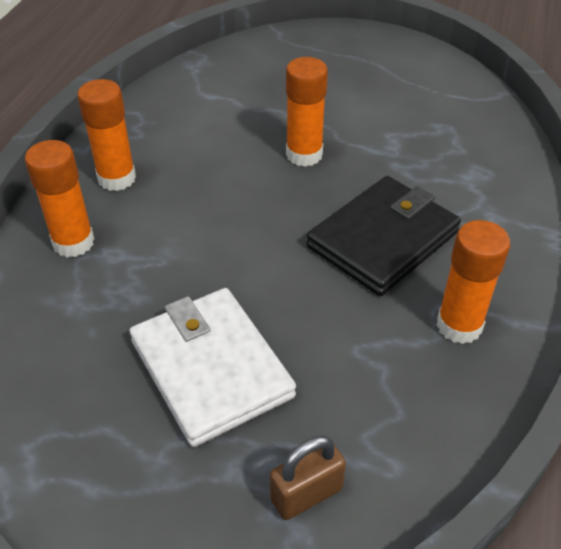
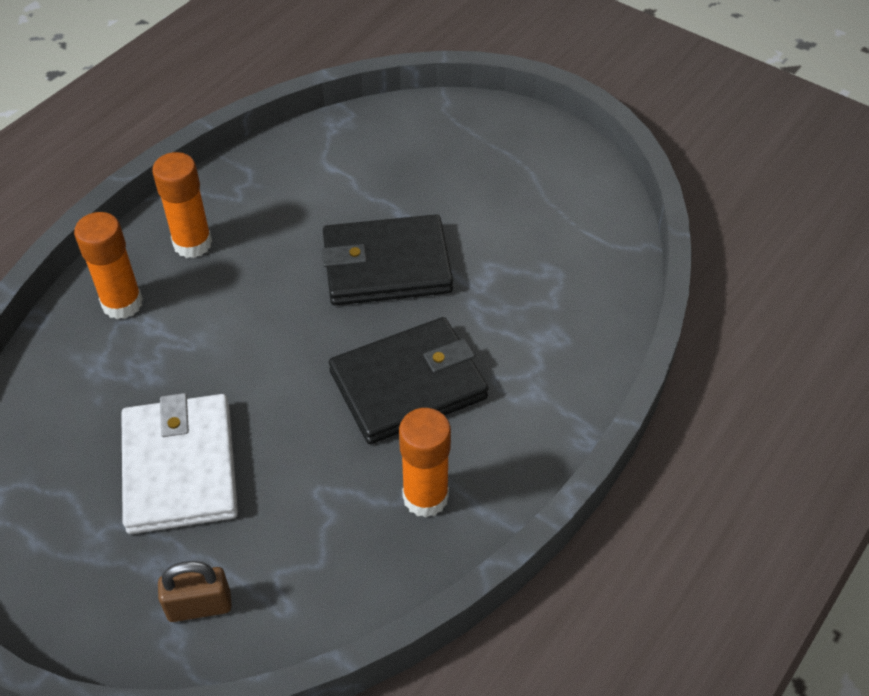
camera: 20 degrees right, 5 degrees up
(304, 155) = (386, 265): orange glue stick -> black wallet

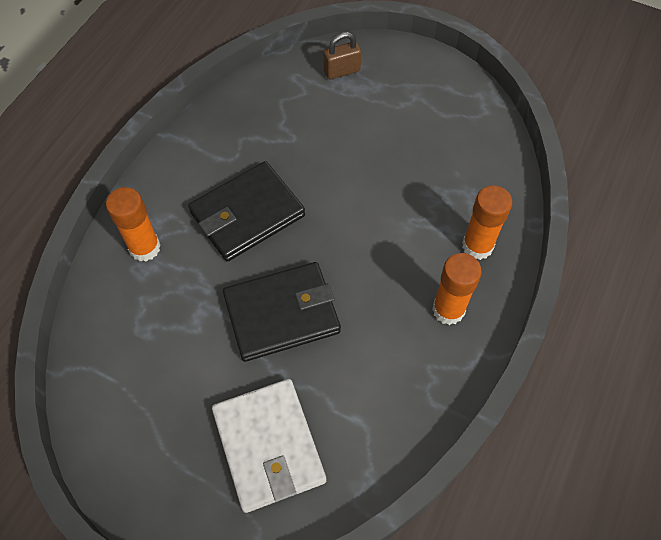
camera: 170 degrees right, 10 degrees up
(180, 467) = (383, 139): white wallet -> white wallet (269, 446)
(425, 497) = (225, 143): orange glue stick -> orange glue stick (145, 248)

